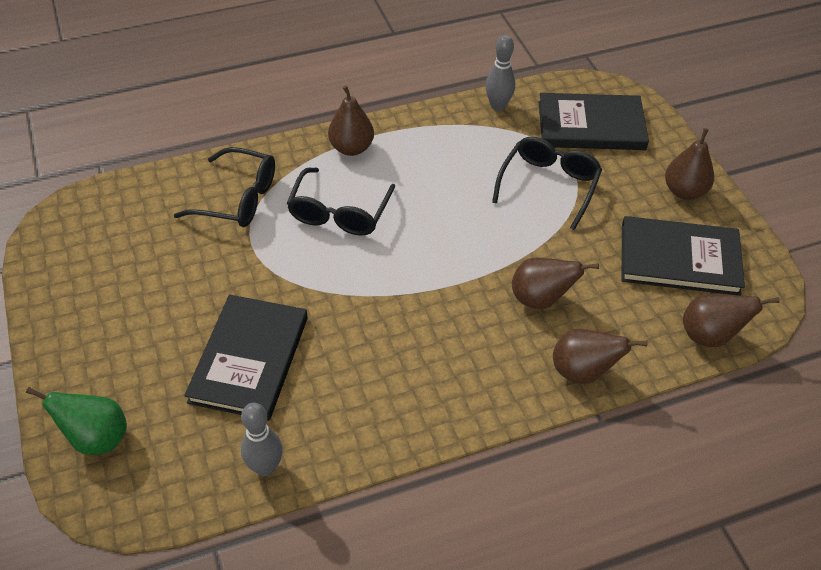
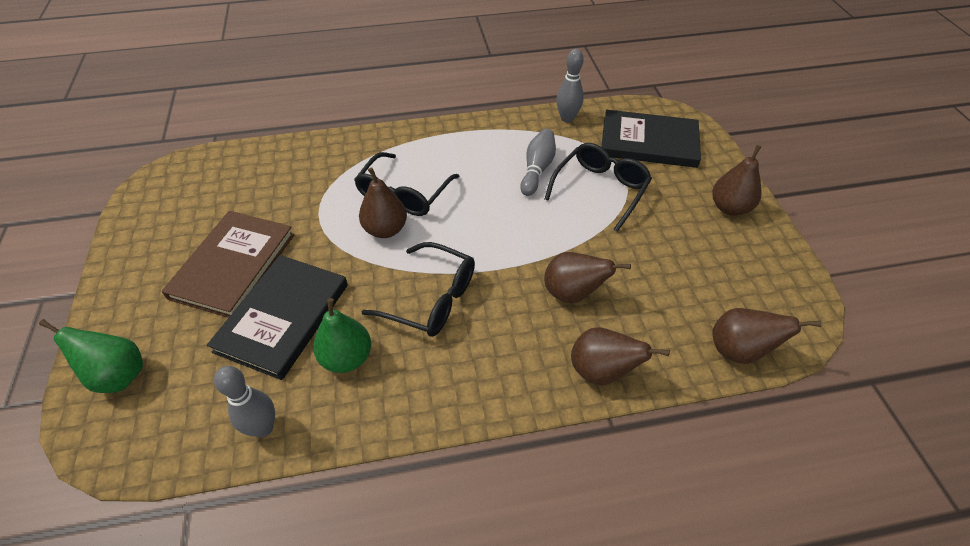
camera: 10 degrees right, 0 degrees up
(177, 312) = (233, 266): none -> brown book
(238, 199) = (320, 173): black glasses -> black glasses (432, 299)
(328, 391) = (347, 358): none -> green pear
(351, 148) = (430, 141): brown pear -> brown pear (385, 229)
(477, 169) = (537, 169): none -> grey bowling pin
(679, 259) = (717, 270): black book -> none

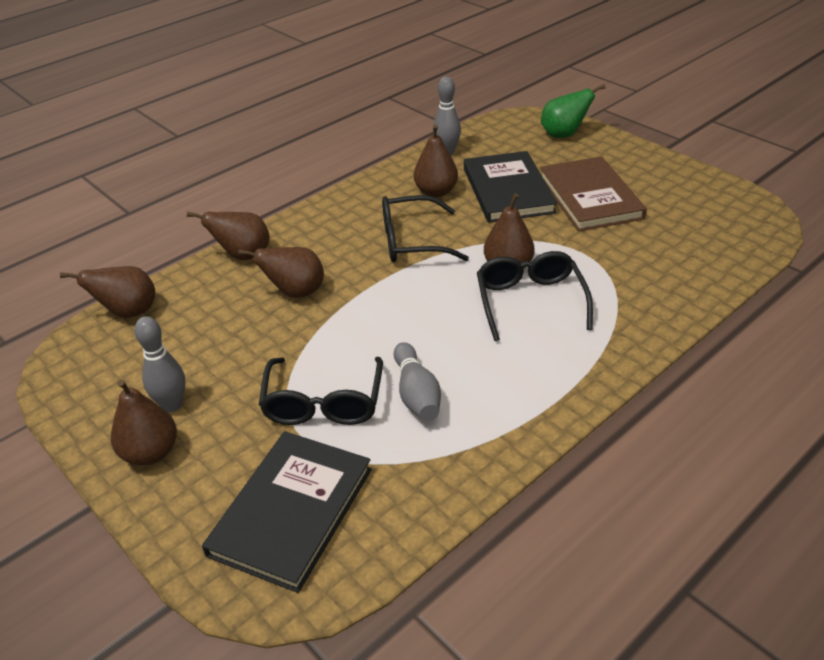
camera: 150 degrees right, 10 degrees down
(347, 358) = (436, 192): green pear -> brown pear
(567, 118) = (436, 495): grey bowling pin -> grey bowling pin (172, 405)
(649, 142) = (292, 511): black book -> black book turned 45 degrees counterclockwise

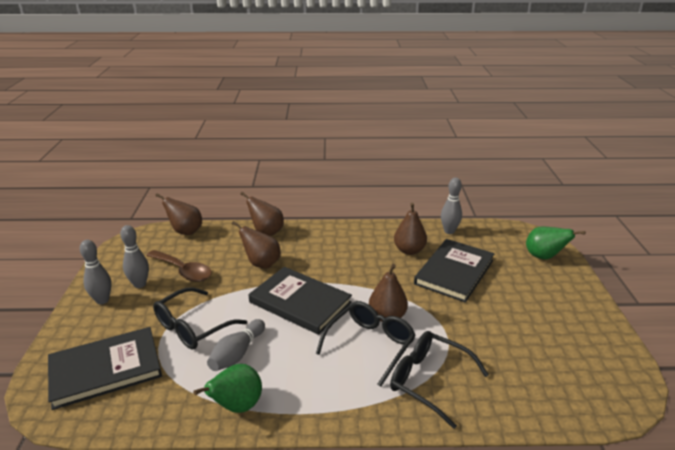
camera: 40 degrees right, 10 degrees down
(150, 453) = (102, 300): brown pear -> grey bowling pin
(207, 356) = (183, 271): none -> brown spoon
(403, 305) = (300, 302): none -> black book
(411, 241) = (355, 270): black glasses -> black glasses (428, 380)
(493, 437) = (237, 406): none -> green pear
(589, 197) = (504, 305): brown book -> none

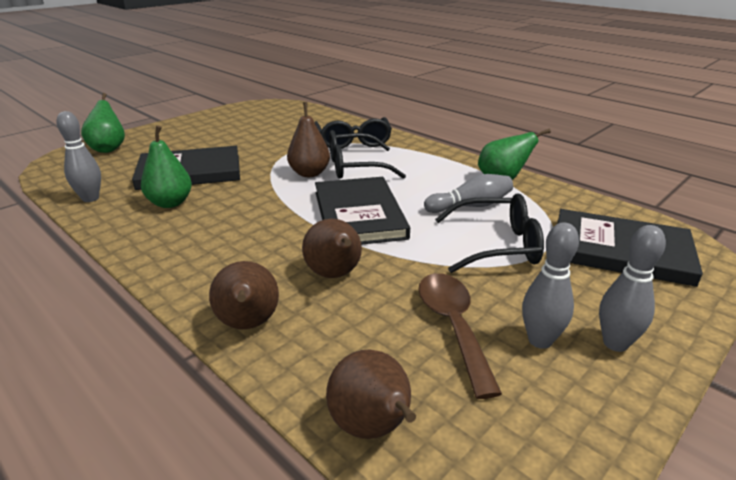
camera: 135 degrees left, 0 degrees up
(409, 250) = (170, 203): brown pear -> green pear

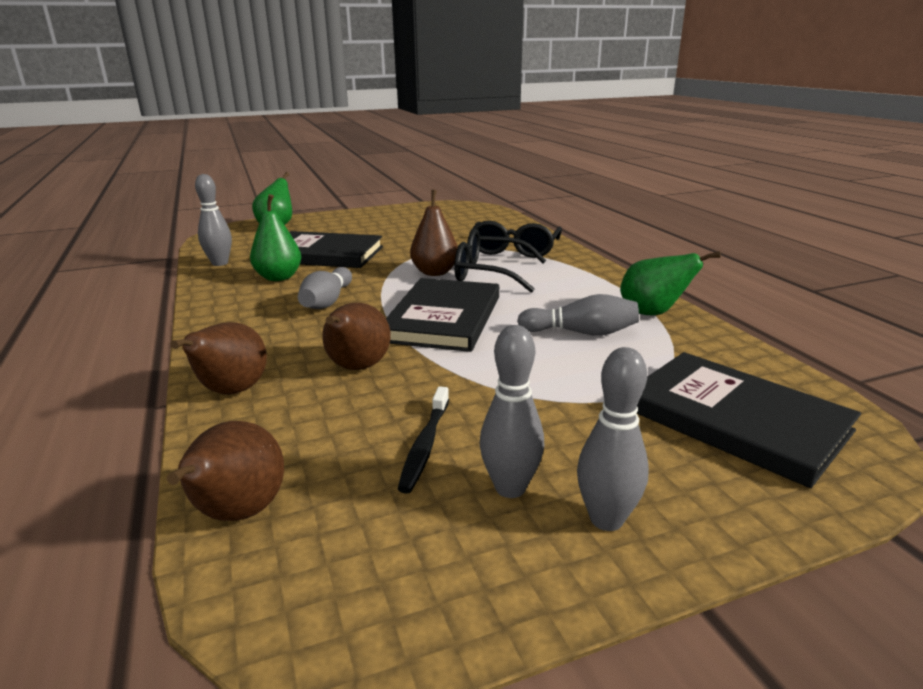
camera: 25 degrees right, 5 degrees down
(243, 218) = (327, 301): none -> grey bowling pin
(453, 326) = (425, 445): brown spoon -> black toothbrush
(497, 245) = (570, 378): black glasses -> none

